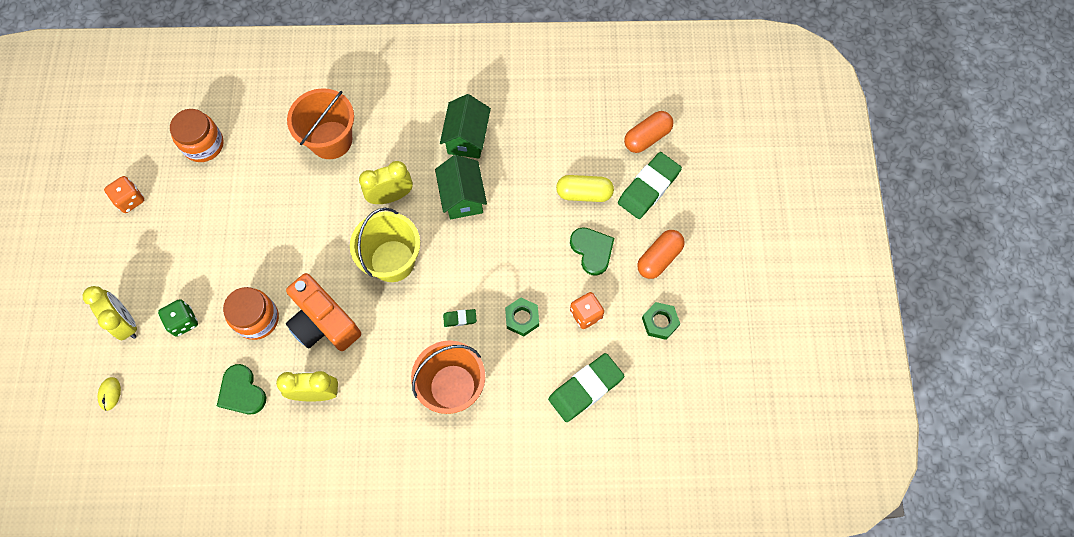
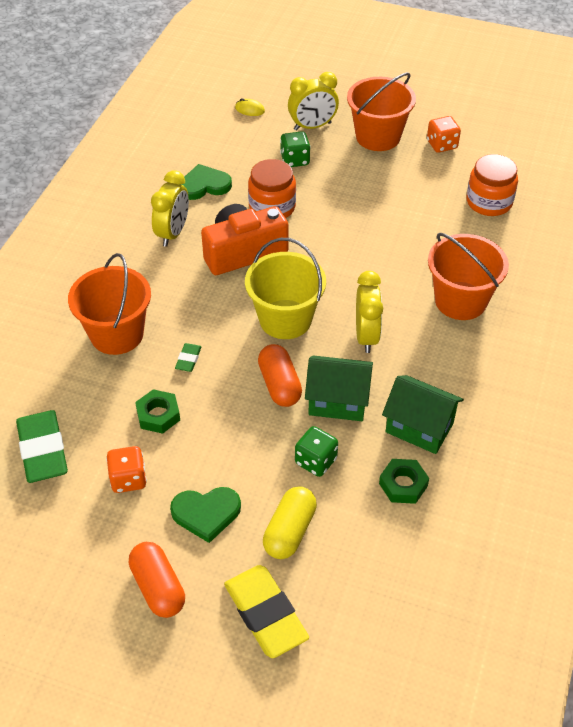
camera: 110 degrees right, 20 degrees down
(129, 258) = (378, 137): none -> orange bucket
(521, 195) = (315, 461): none -> green dice
(647, 137) = (345, 642): orange capsule -> orange capsule (279, 385)
(648, 188) = (265, 614): green eraser -> yellow eraser
(660, 322) = (75, 556): green nut -> green nut (403, 484)

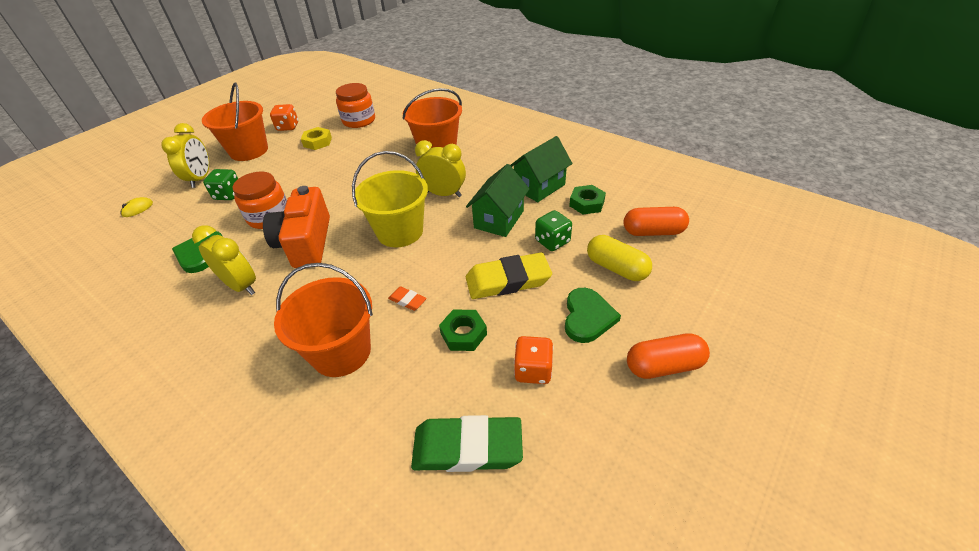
camera: 70 degrees left, 5 degrees down
(188, 359) = (407, 300): green eraser -> orange eraser
(265, 614) = (694, 296): yellow eraser -> yellow eraser (508, 280)
(279, 385) = (467, 247): orange capsule -> orange capsule (653, 232)
(422, 185) = (317, 142): none -> yellow nut

